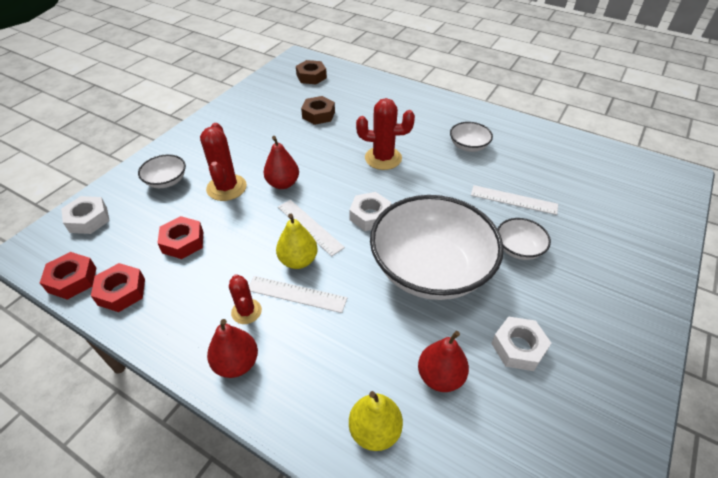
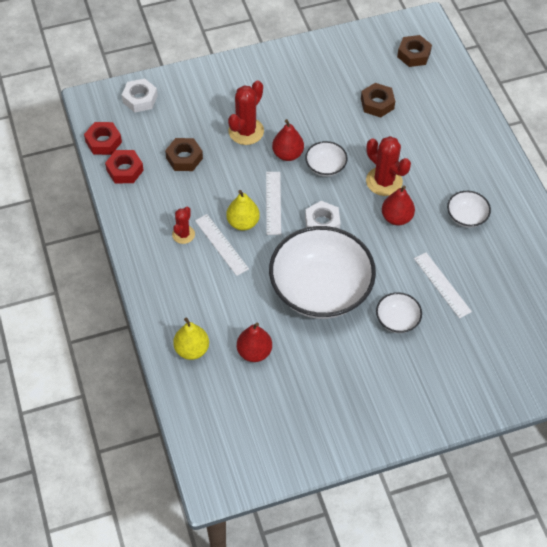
camera: 40 degrees right, 10 degrees up
(166, 181) = (210, 98): white bowl -> white bowl (325, 167)
(183, 242) = (184, 158): red nut -> brown nut
(236, 363) = (153, 261): red pear -> red pear (396, 218)
(518, 347) = (317, 373): white nut -> none

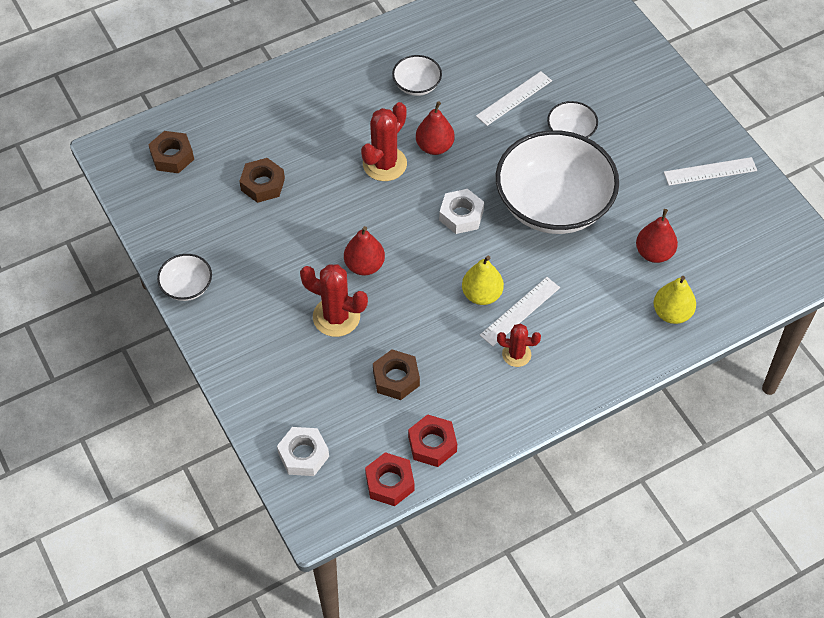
camera: 100 degrees left, 0 degrees up
(273, 203) = (444, 268): white ruler -> white ruler (710, 171)
(325, 167) = (375, 224): white bowl -> white bowl (187, 286)

